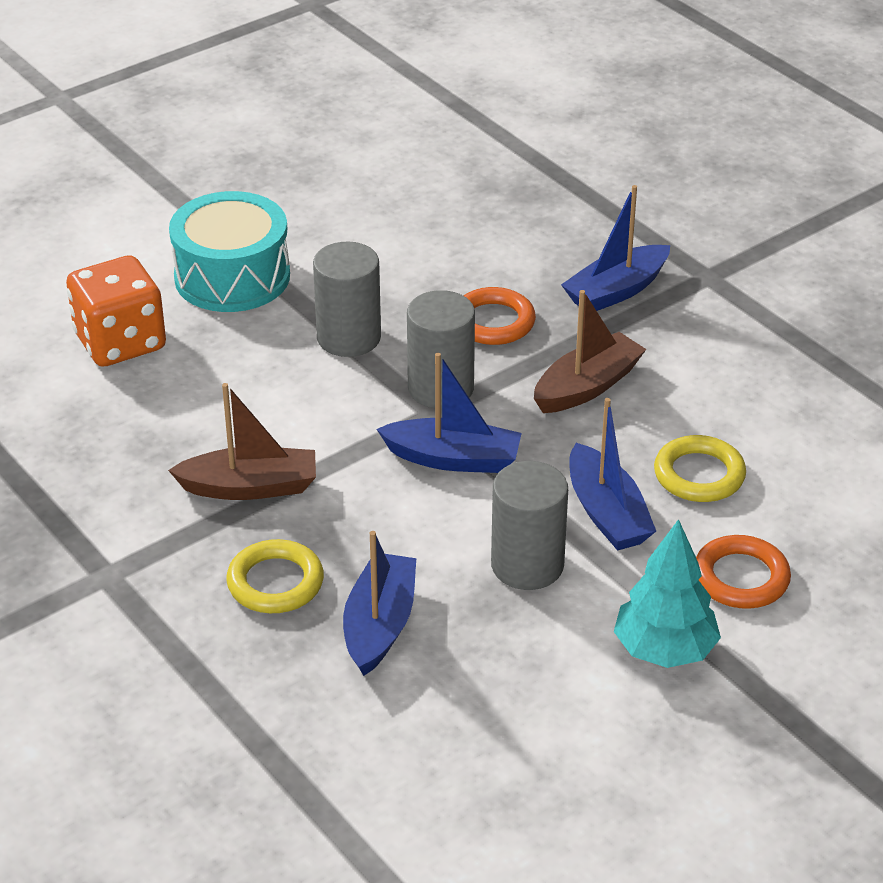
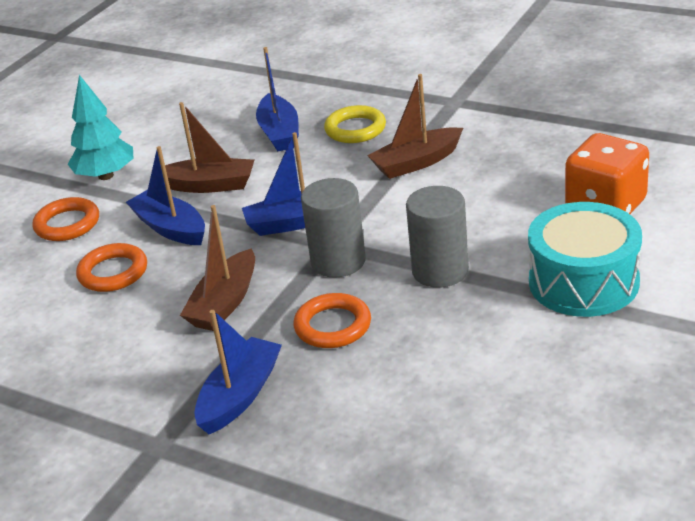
camera: 160 degrees right, 5 degrees down
(527, 565) = (209, 185): grey cylinder -> brown boat
(699, 475) = (113, 272): yellow ring -> orange ring

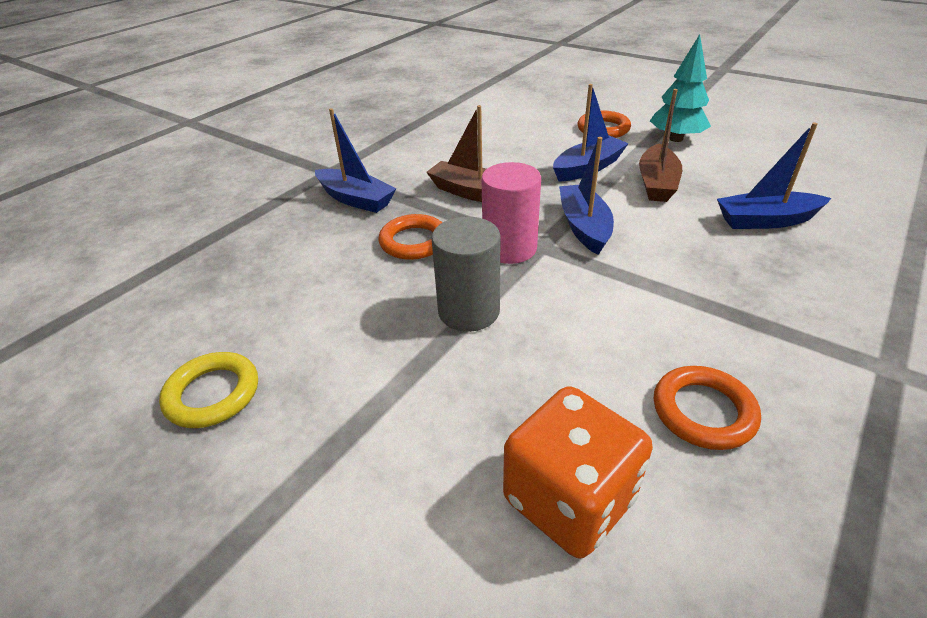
camera: 95 degrees right, 5 degrees up
(113, 272) = (531, 148): orange ring -> orange ring (703, 411)
(338, 261) = (509, 248): grey cylinder -> pink cylinder
(355, 129) = (783, 272): yellow ring -> yellow ring (213, 394)
(416, 162) = (702, 315): brown boat -> none
(583, 282) = (397, 430): turquoise drum -> none

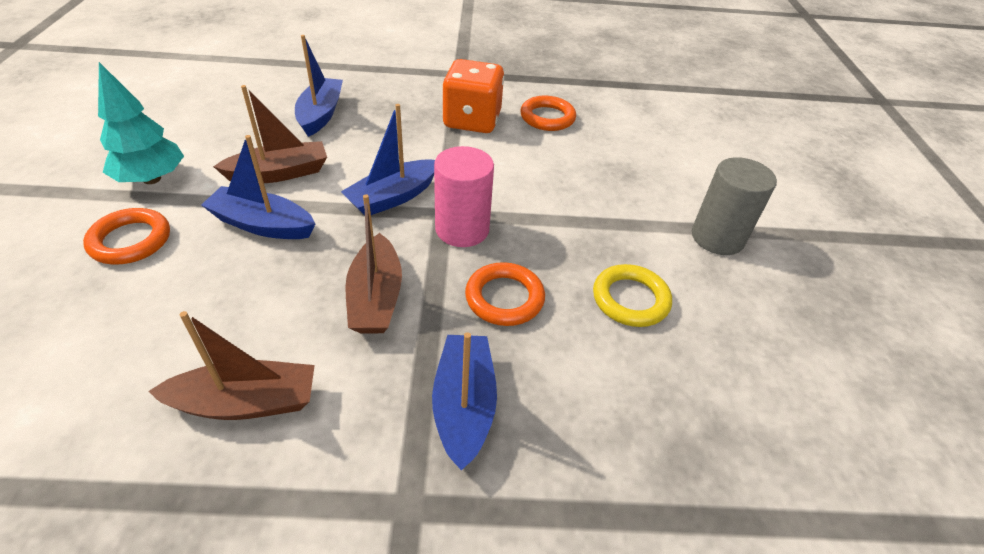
camera: 130 degrees left, 5 degrees up
(213, 394) = (771, 312): yellow ring -> yellow ring (630, 299)
(437, 145) = (246, 402): none -> brown boat
(469, 311) = (560, 221): grey cylinder -> grey cylinder (717, 237)
(569, 499) = (642, 144): orange dice -> orange dice (472, 120)
(766, 221) = (320, 114): blue boat -> blue boat turned 135 degrees counterclockwise

